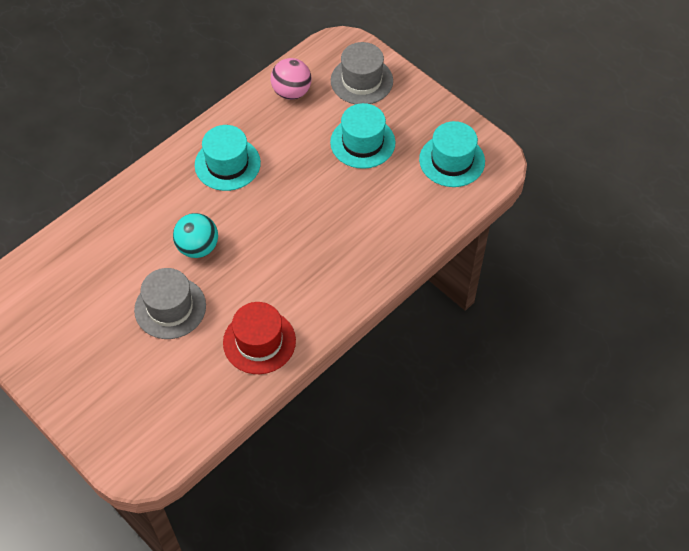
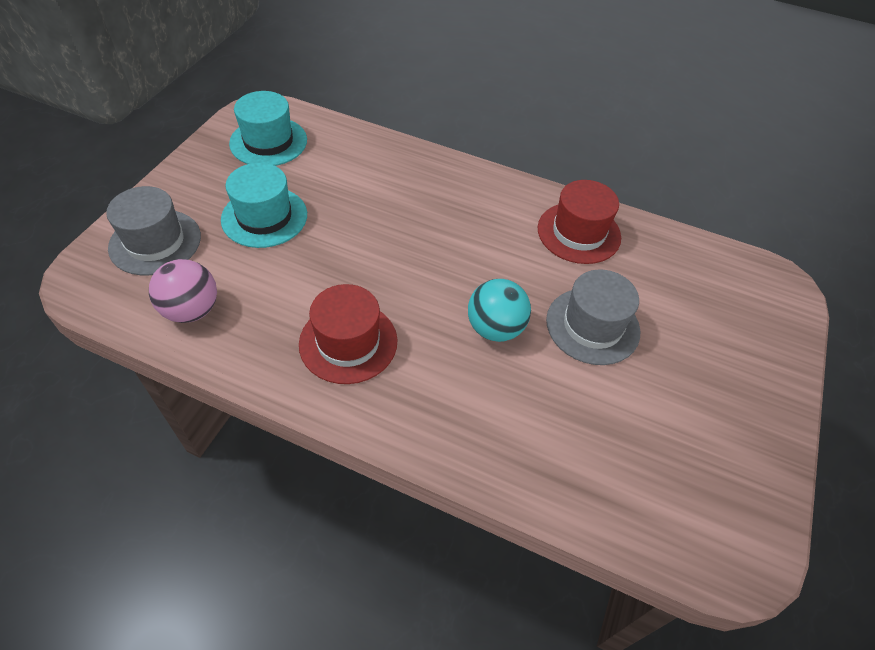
camera: 115 degrees left, 5 degrees down
(227, 164) = (348, 342): turquoise hat -> red hat

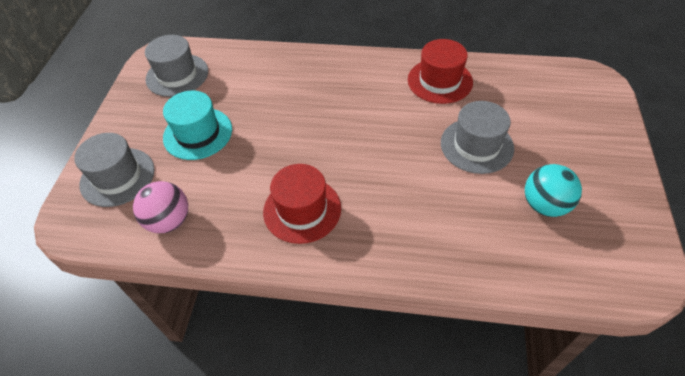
camera: 10 degrees left, 0 degrees up
(268, 142) = (177, 75): turquoise hat -> grey hat
(495, 328) = (407, 167): turquoise ball -> turquoise ball (544, 205)

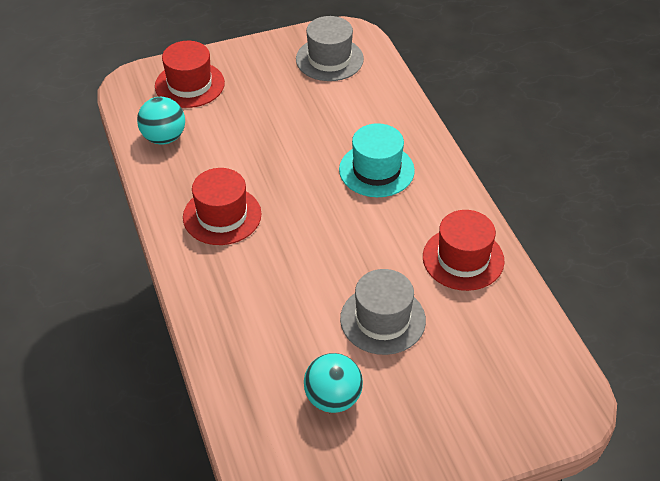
camera: 60 degrees right, 5 degrees down
(117, 177) = (189, 84): grey hat -> red hat
(169, 221) = (164, 138): pink ball -> turquoise ball
(198, 133) = (266, 108): turquoise hat -> turquoise hat (376, 170)

